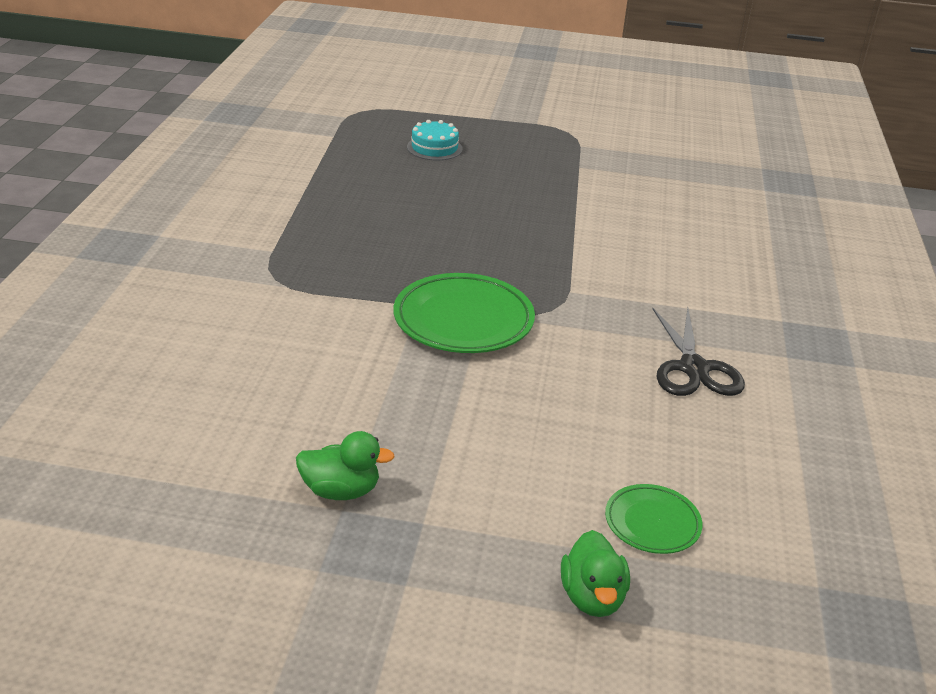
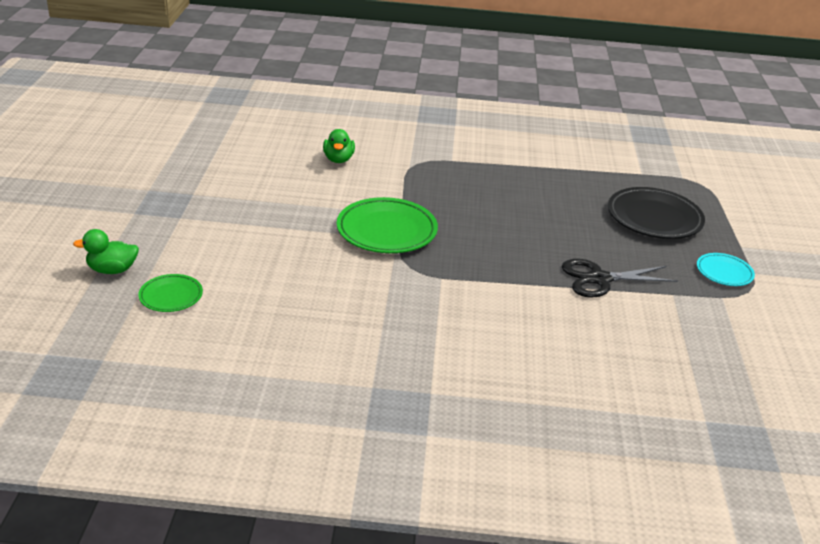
camera: 85 degrees right, 0 degrees up
(341, 490) = (208, 193): green duck -> green duck (338, 159)
(434, 148) = (654, 218): turquoise cake -> black plate
(538, 136) = (724, 272): none -> turquoise plate
(693, 368) = (345, 331): black scissors -> black scissors (599, 279)

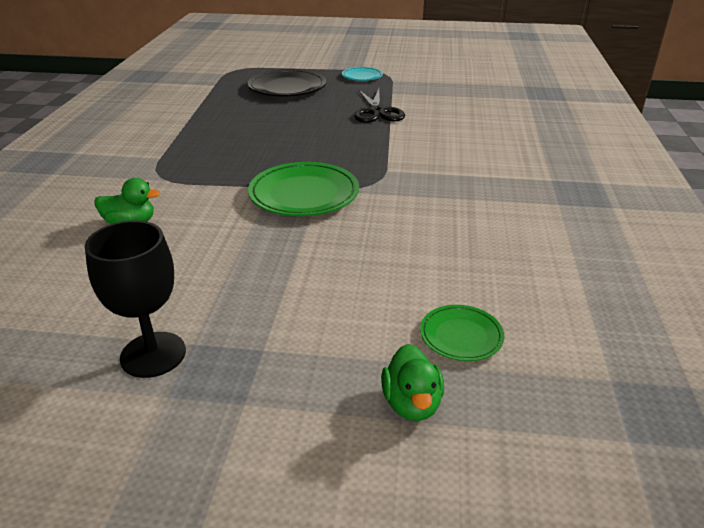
camera: 85 degrees left, 0 degrees up
(186, 182) = (153, 354): none -> black goblet

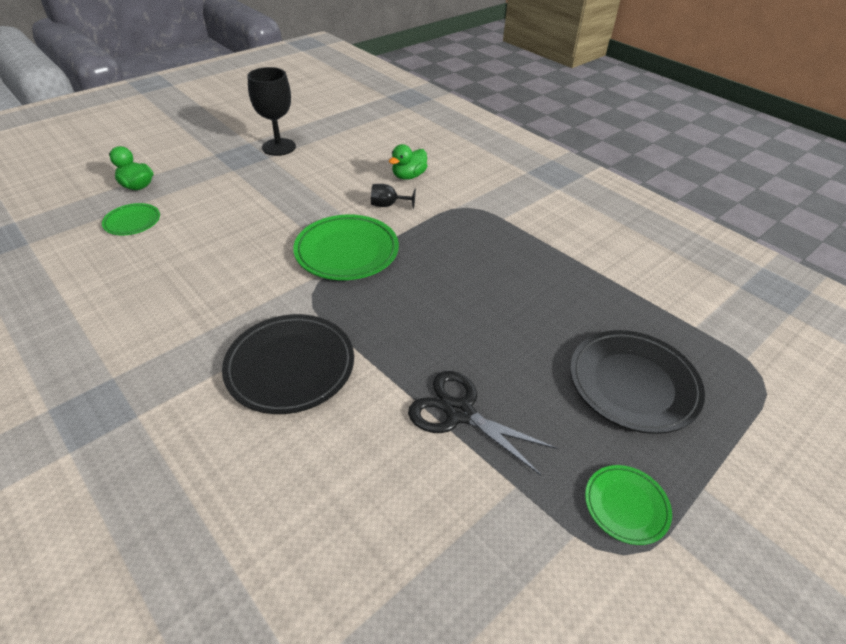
camera: 130 degrees right, 10 degrees up
(205, 209) = (388, 205): none -> black goblet
(362, 76) = (626, 506): turquoise plate -> green plate
(437, 159) = (290, 367): none -> black plate

